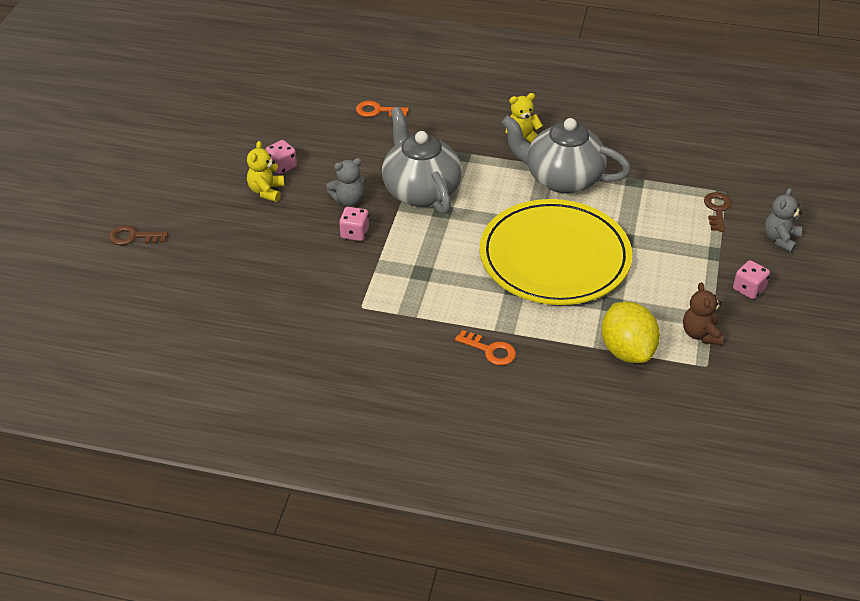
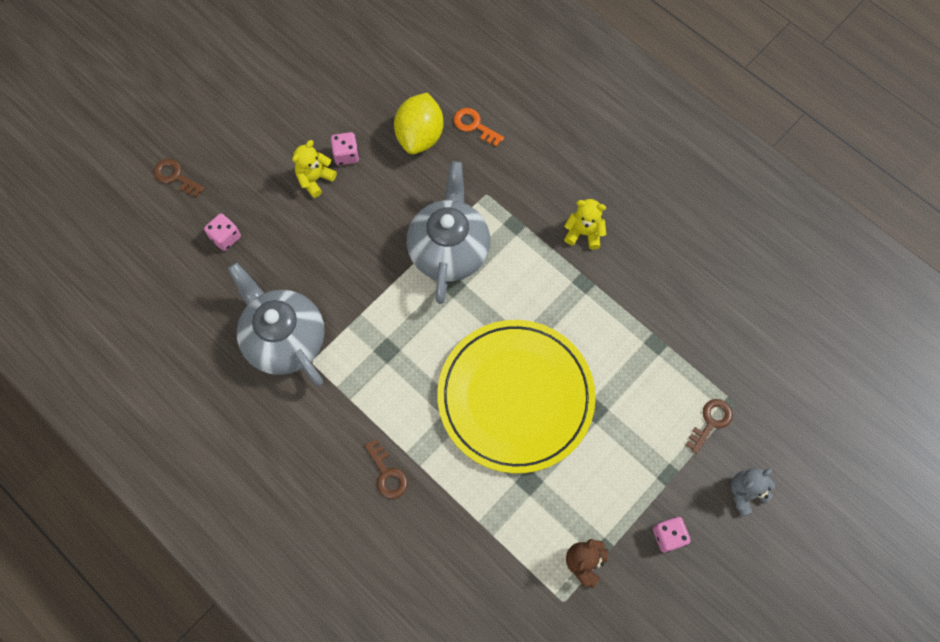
camera: 30 degrees right, 25 degrees up
(348, 200) = (378, 227): grey teddy bear -> none
(354, 233) = (359, 271): pink dice -> pink dice (225, 237)
(490, 350) = (387, 474): orange key -> brown key
(562, 178) = (589, 303): grey teapot -> grey teapot (284, 339)
(627, 350) = (505, 543): yellow lemon -> yellow lemon (420, 136)

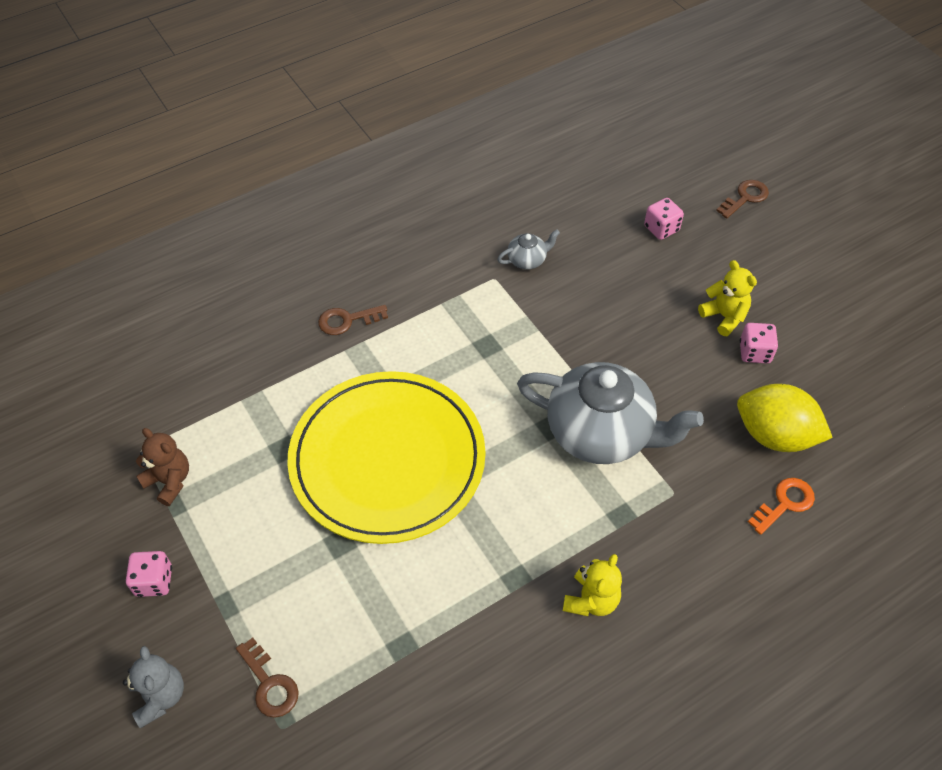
camera: 105 degrees right, 15 degrees down
(284, 339) = (527, 260): grey teapot -> grey teapot, size x0.42

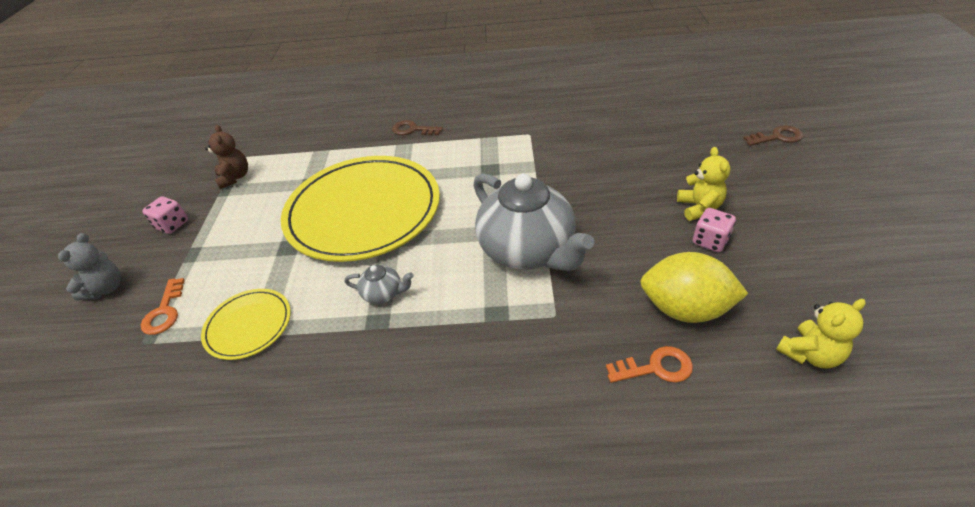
camera: 35 degrees right, 10 degrees down
(270, 684) = (164, 312): brown key -> orange key
(385, 649) = (248, 325): none -> yellow plate
(527, 260) = (562, 130): grey teapot -> grey teapot (383, 293)
(591, 600) = (418, 364): yellow teddy bear -> yellow teddy bear (809, 354)
(661, 229) = (685, 138): pink dice -> none
(774, 435) = (685, 309): yellow lemon -> yellow lemon turned 45 degrees counterclockwise

